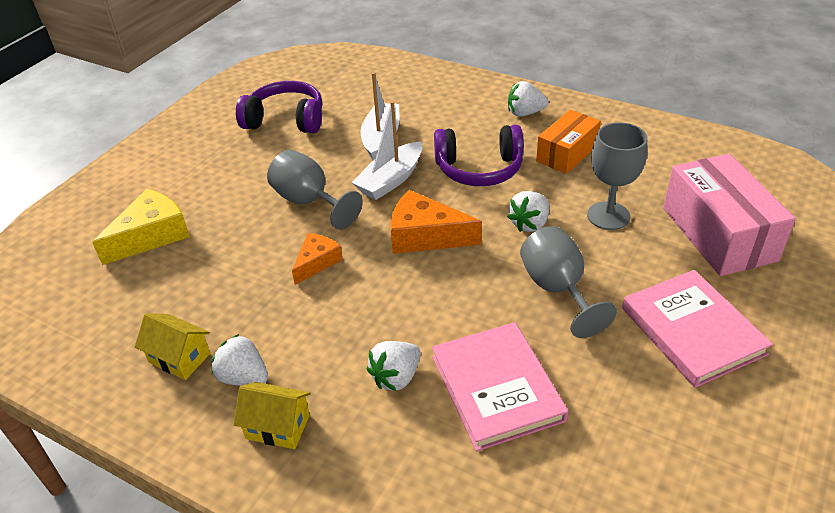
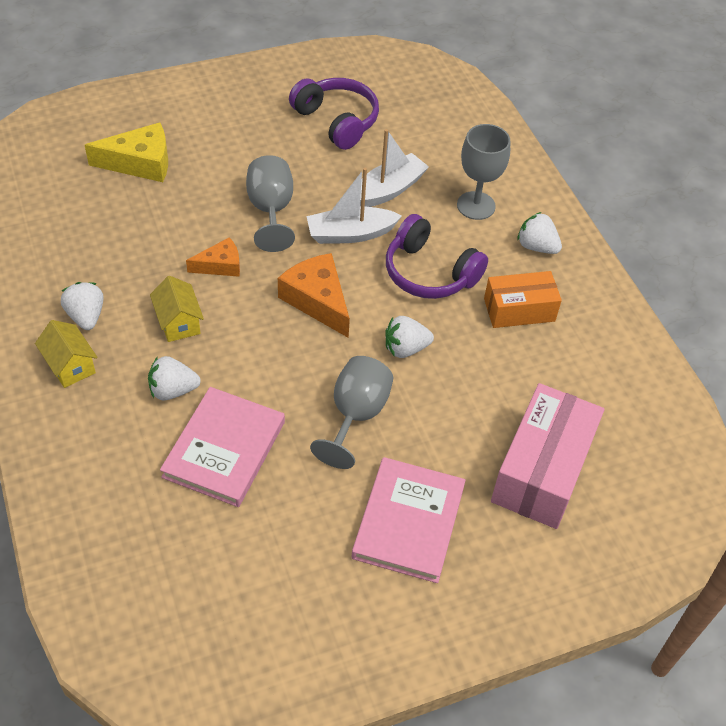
camera: 35 degrees right, 10 degrees up
(179, 358) = (65, 273): yellow house -> yellow house (178, 322)
(608, 216) = (475, 388): grey goblet -> grey goblet (476, 205)

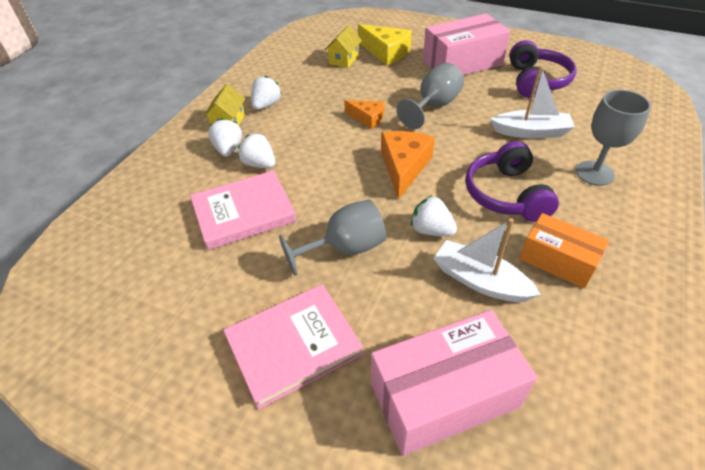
camera: 50 degrees right, 5 degrees down
(178, 322) = (307, 133): yellow house -> yellow house (344, 59)
(241, 134) = (462, 63): none -> pink box
(350, 234) = (472, 143): white boat -> white boat (480, 281)
(536, 246) = (623, 226): white strawberry -> white strawberry (228, 149)

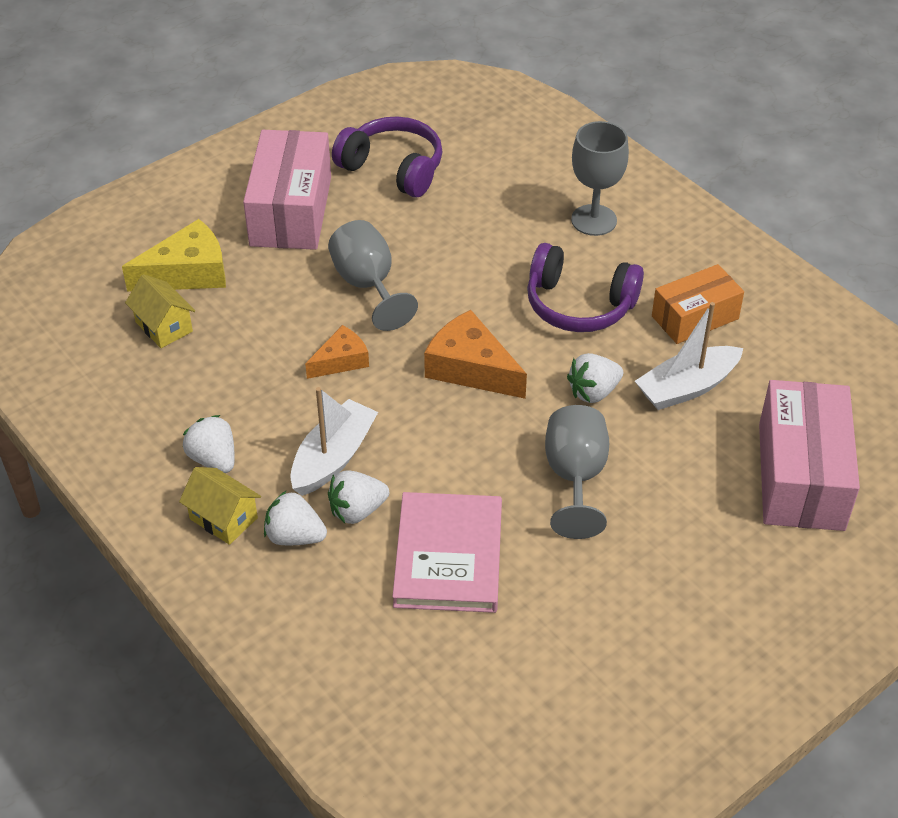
camera: 65 degrees left, 0 degrees up
(293, 345) = (688, 571): pink book -> none
(531, 132) = (489, 228): white boat -> white boat (333, 458)

